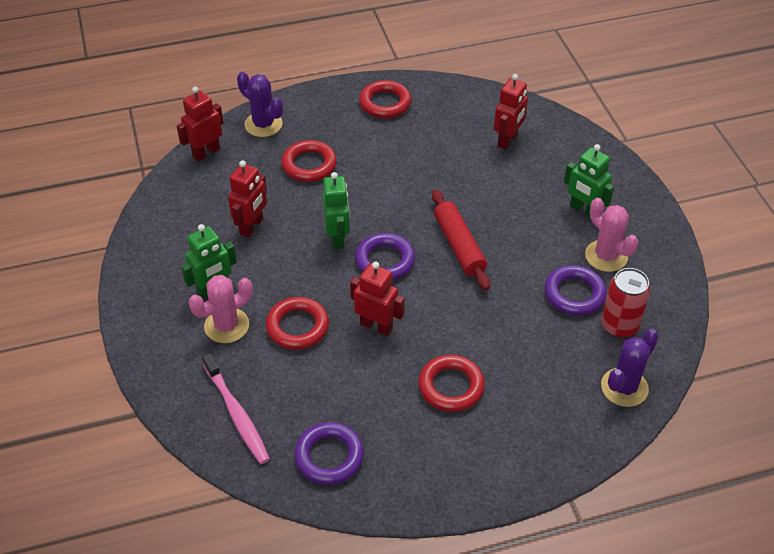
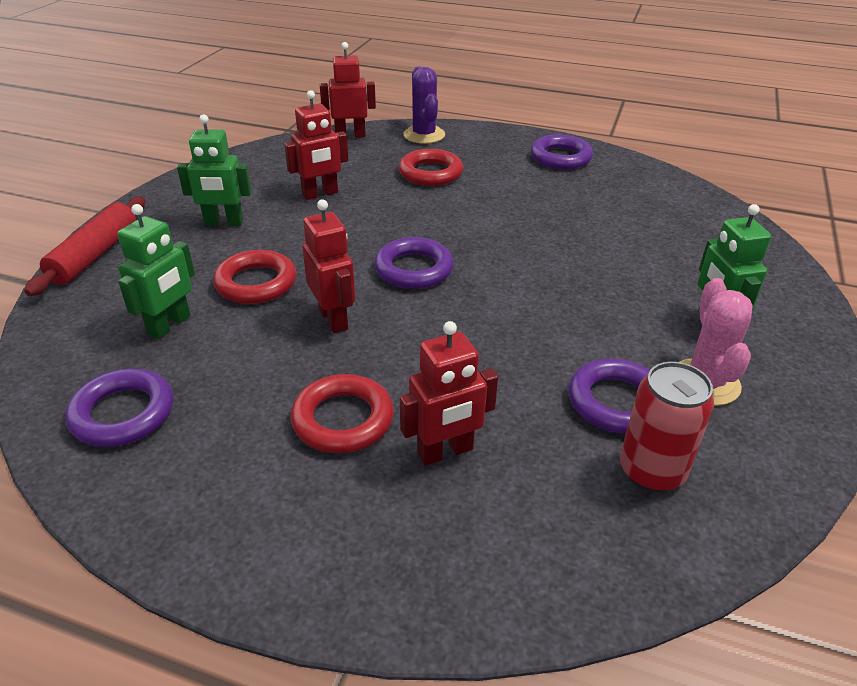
camera: 35 degrees right, 10 degrees down
(226, 326) = (196, 253): pink cactus -> none
(237, 414) = (99, 326): pink toothbrush -> none
(338, 238) = (388, 233): green robot -> green robot (170, 325)
(385, 103) = (560, 158): red ring -> purple ring
(459, 246) = (513, 291): red rolling pin -> red rolling pin (95, 255)
(508, 140) = (672, 227): red robot -> red robot (445, 452)
(624, 387) = (585, 556): purple cactus -> none

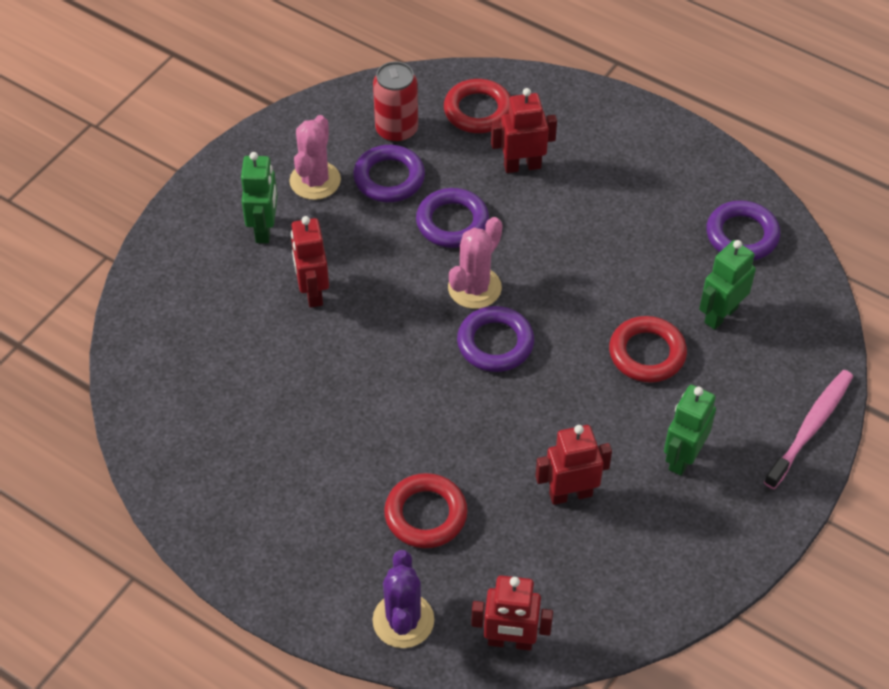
camera: 165 degrees left, 15 degrees up
(95, 255) = (810, 427): red rolling pin -> pink toothbrush
(224, 223) = (682, 457): green robot -> green robot turned 75 degrees counterclockwise
(333, 319) = (580, 295): red robot -> red robot (312, 292)
(343, 419) = (586, 201): red ring -> red ring (478, 111)
(453, 308) = (474, 288): none -> pink cactus
(560, 158) = (244, 518): purple ring -> purple ring (452, 222)

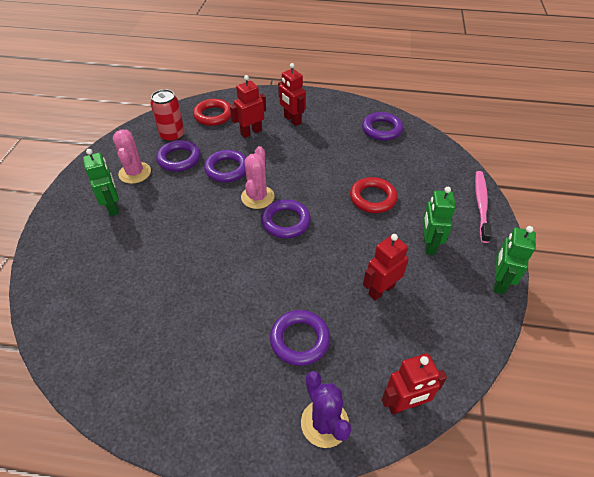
camera: 25 degrees left, 5 degrees down
(312, 292) = (159, 231): red robot -> red robot (292, 120)
(425, 514) = (300, 340): red ring -> purple ring
(720, 315) = (397, 167): green robot -> green robot (498, 282)

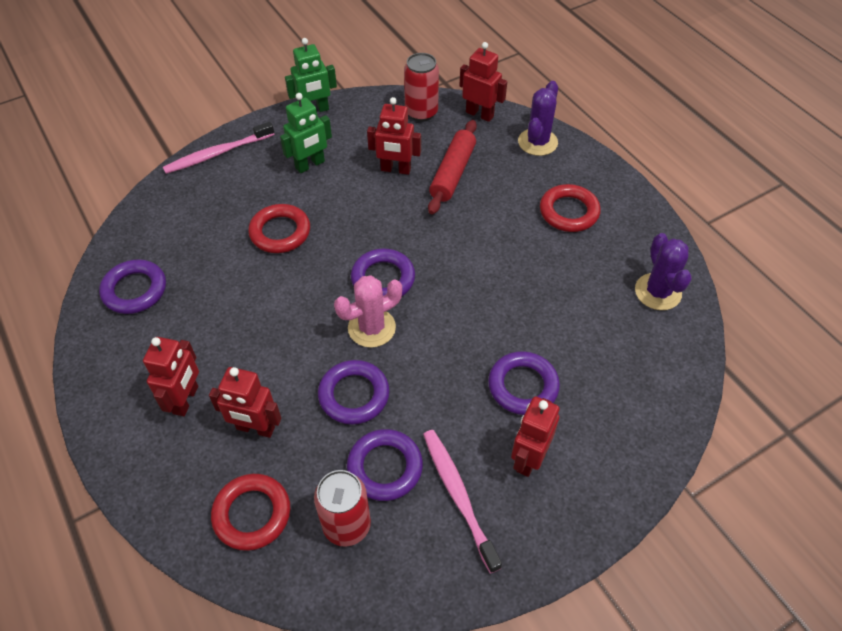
camera: 130 degrees left, 5 degrees up
(102, 361) = (658, 292): none -> purple cactus
(113, 207) = (528, 458): green robot -> red robot
(135, 173) = (458, 495): pink cactus -> pink toothbrush
(226, 372) = (569, 212): none -> red ring
(300, 340) = (496, 189): purple ring -> purple ring (523, 386)
(344, 324) = (453, 173): none -> red rolling pin
(442, 357) = (421, 112): none -> red can

